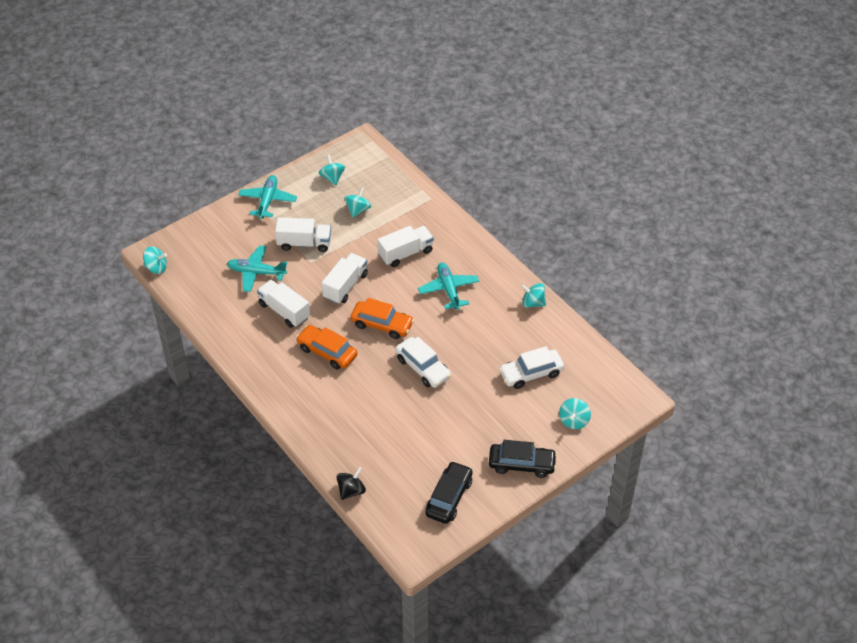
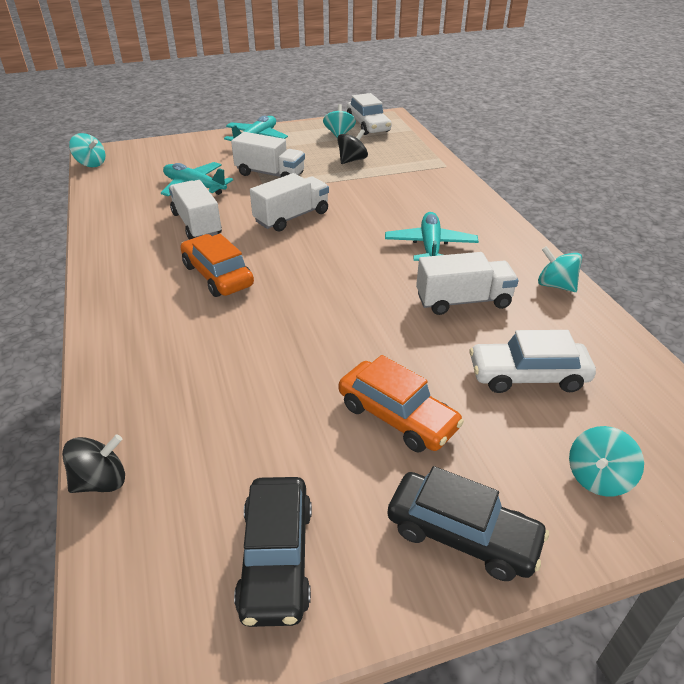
camera: 20 degrees right, 10 degrees down
(358, 210) = (352, 160): turquoise spinning top -> black spinning top
(382, 324) = (314, 263): orange car -> orange car (397, 416)
(405, 253) = (389, 203): white truck -> white truck (463, 301)
(423, 368) = (345, 325): white car -> white car (368, 125)
(449, 497) = (276, 558): black car -> black car turned 135 degrees clockwise

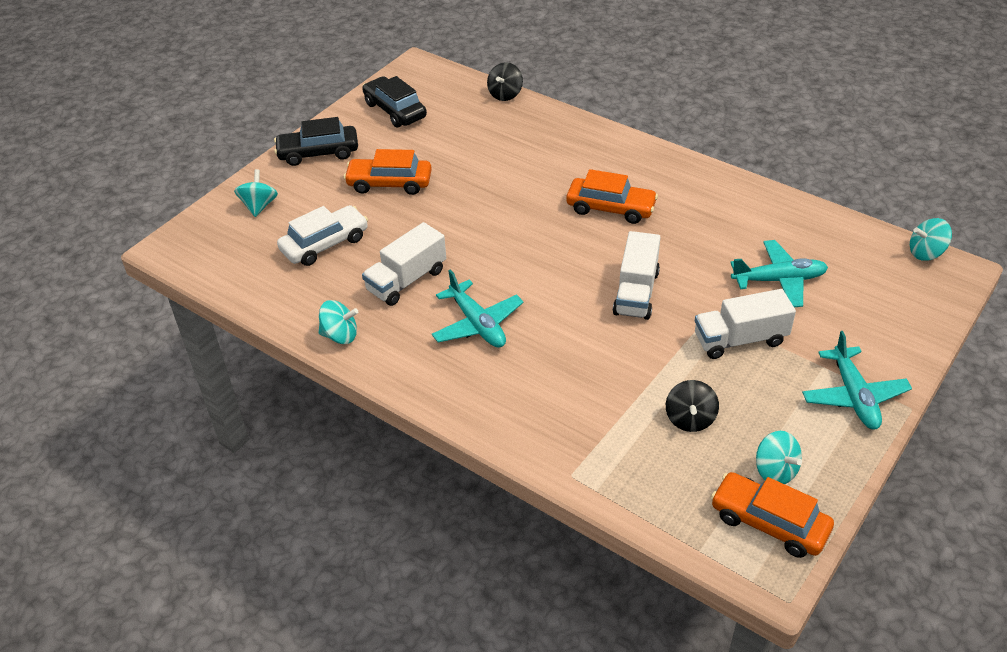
camera: 145 degrees right, 5 degrees up
(197, 224) = (701, 241): white truck -> none
(368, 125) = (769, 522): white car -> orange car

